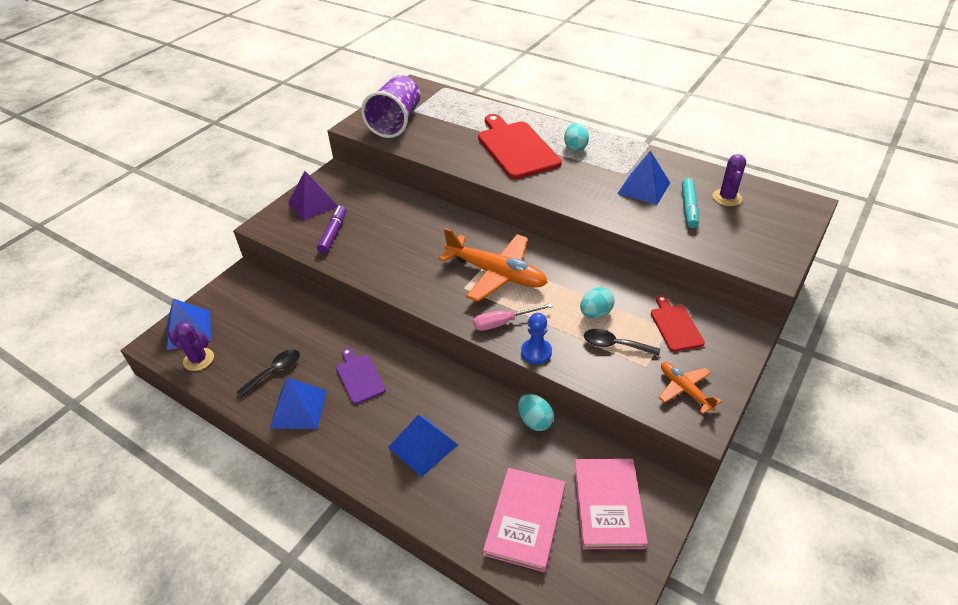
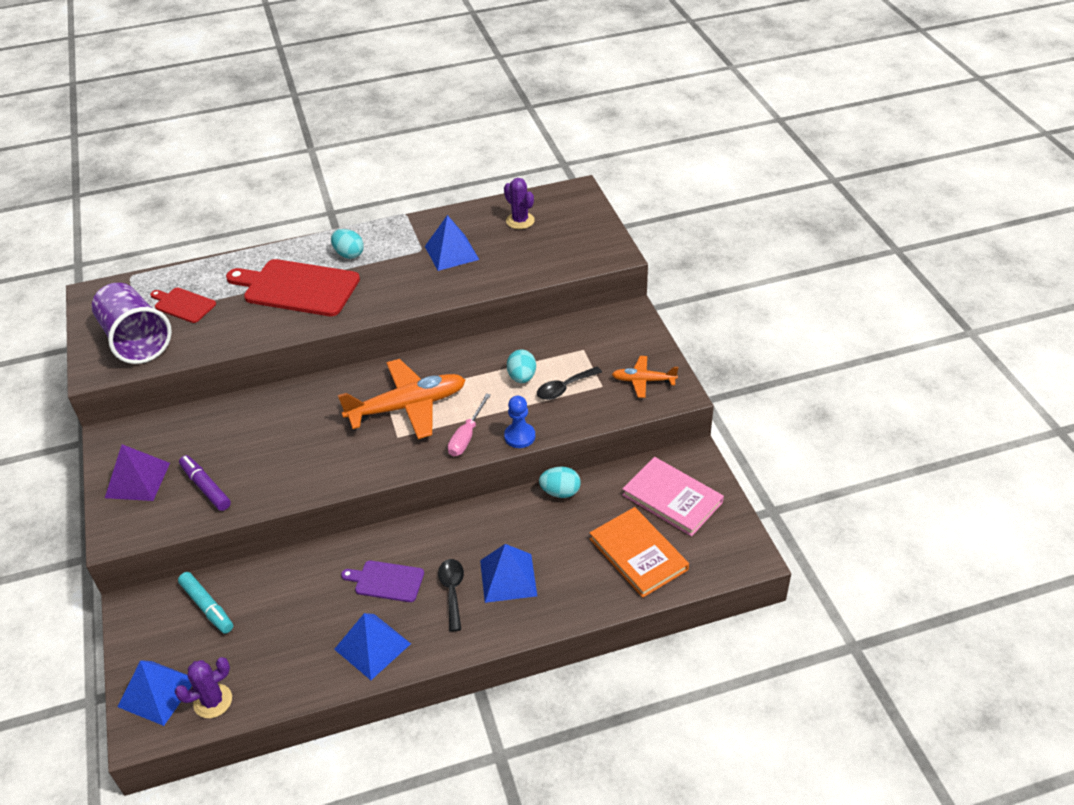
camera: 50 degrees left, 0 degrees up
(274, 371) = (305, 643): black spoon -> black spoon (452, 591)
(525, 520) = (638, 554): pink book -> orange book
(675, 326) = (585, 344): red cutting board -> red cutting board (183, 305)
(688, 208) = (504, 246): turquoise marker -> turquoise marker (207, 607)

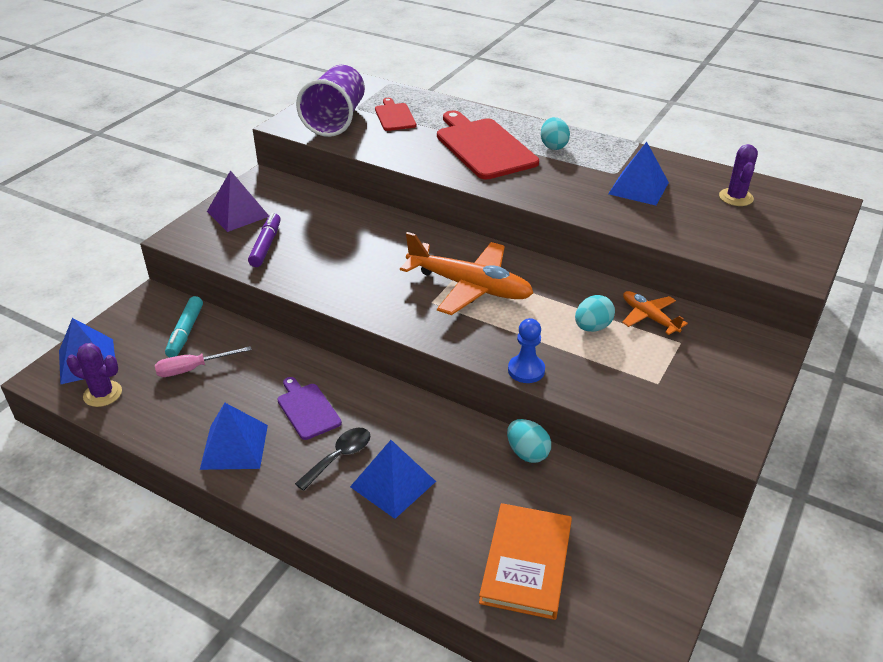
camera: 45 degrees right, 5 degrees down
(466, 436) = (483, 339): pink screwdriver -> pink screwdriver (193, 369)
(564, 388) = (618, 361): black spoon -> none
(643, 381) = (706, 407): orange plane -> orange plane (649, 317)
(672, 498) = (625, 542): pink book -> none

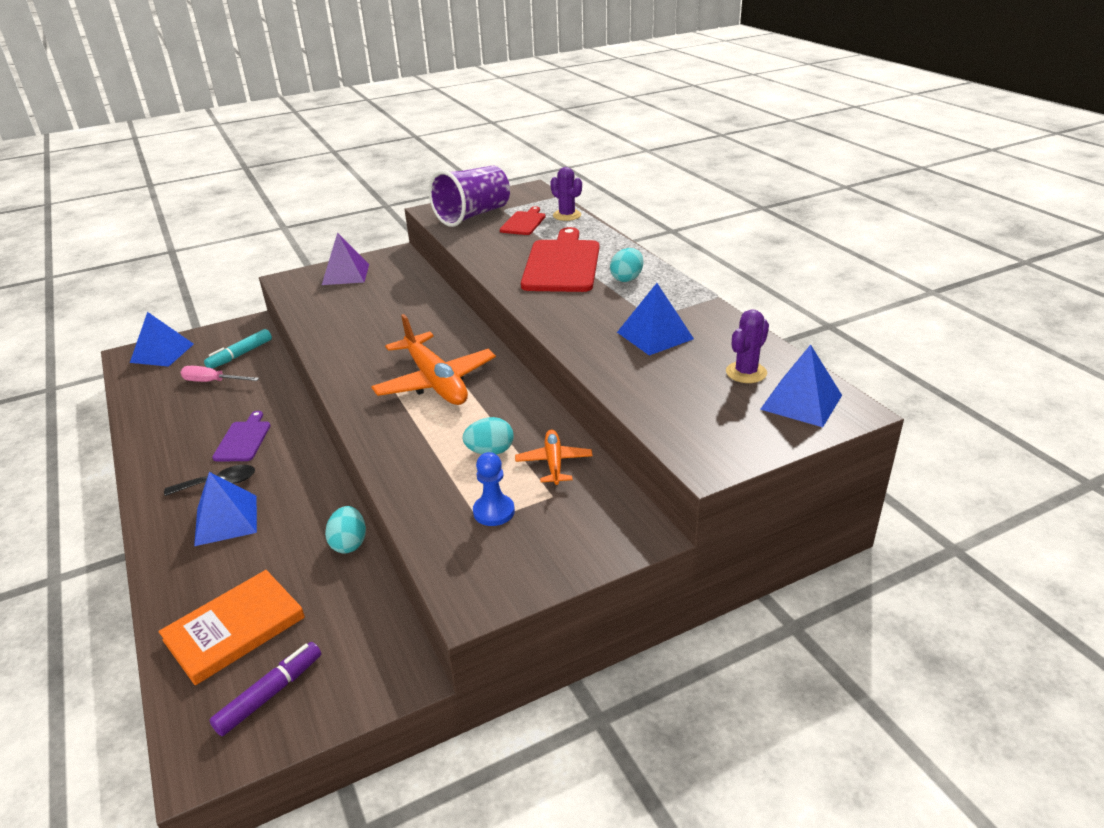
camera: 35 degrees right, 5 degrees down
(102, 394) = (142, 378): purple cactus -> purple cactus (567, 215)
(234, 446) = (167, 446): blue pyramid -> blue pyramid (801, 402)
(266, 245) = (333, 302): purple marker -> purple marker (270, 694)
(526, 370) = (386, 464): blue pawn -> blue pawn (494, 511)

